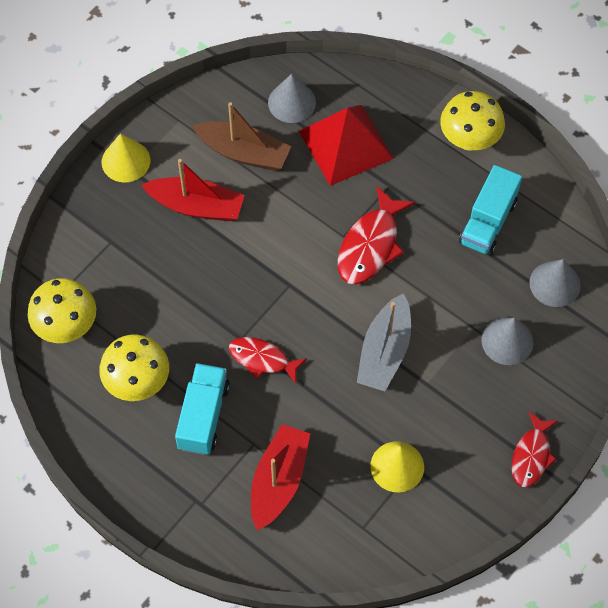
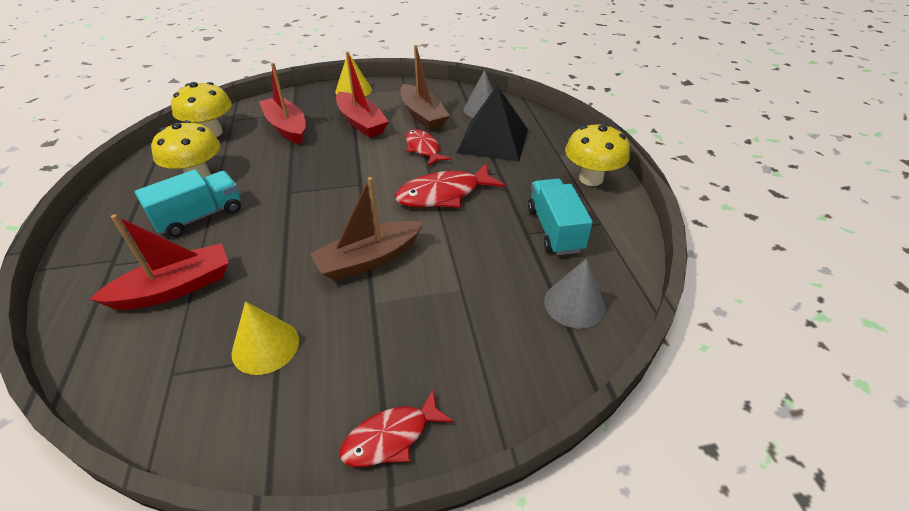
camera: 40 degrees right, 20 degrees down
(132, 265) = (286, 127): none -> red boat
(262, 359) = (283, 210): red fish -> red fish (423, 148)
(346, 144) = (493, 140): red pyramid -> black pyramid
(384, 352) = (369, 259): grey boat -> brown boat
(488, 222) = (554, 230): turquoise truck -> turquoise truck turned 105 degrees clockwise
(507, 341) = (480, 318): grey cone -> none

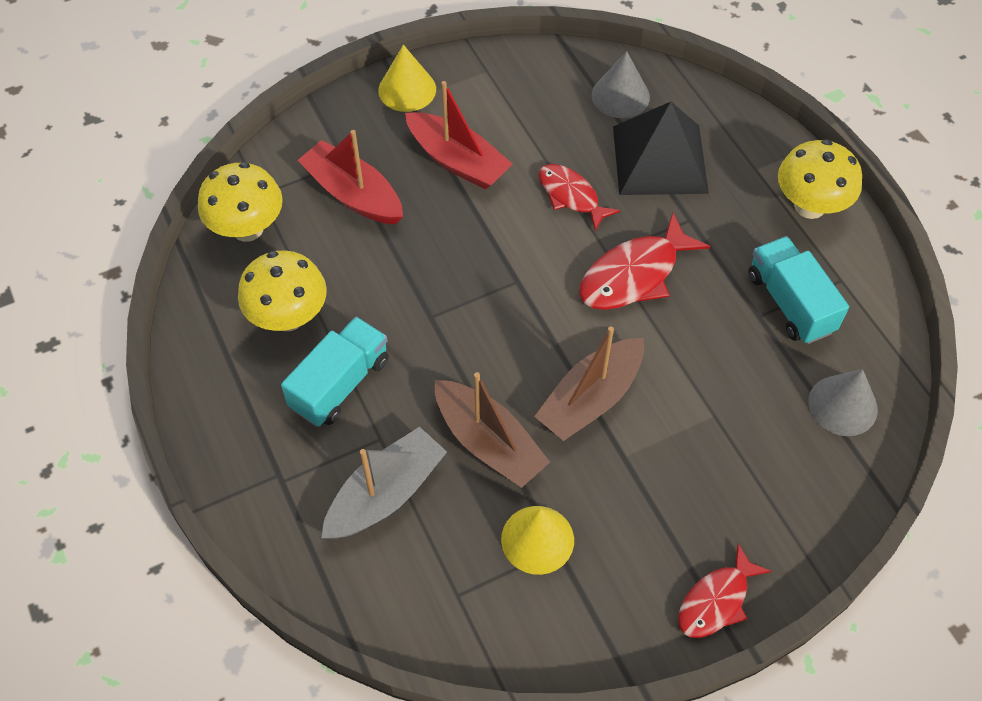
camera: 15 degrees left, 15 degrees up
(175, 288) = (386, 494): red boat -> grey boat
(423, 115) = (539, 126): brown boat -> brown boat (489, 442)

